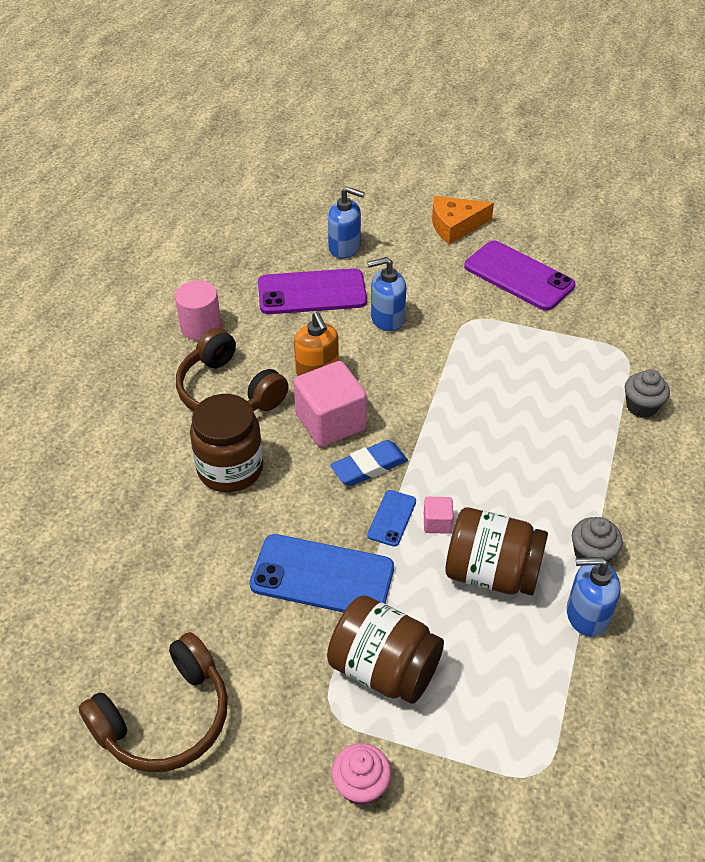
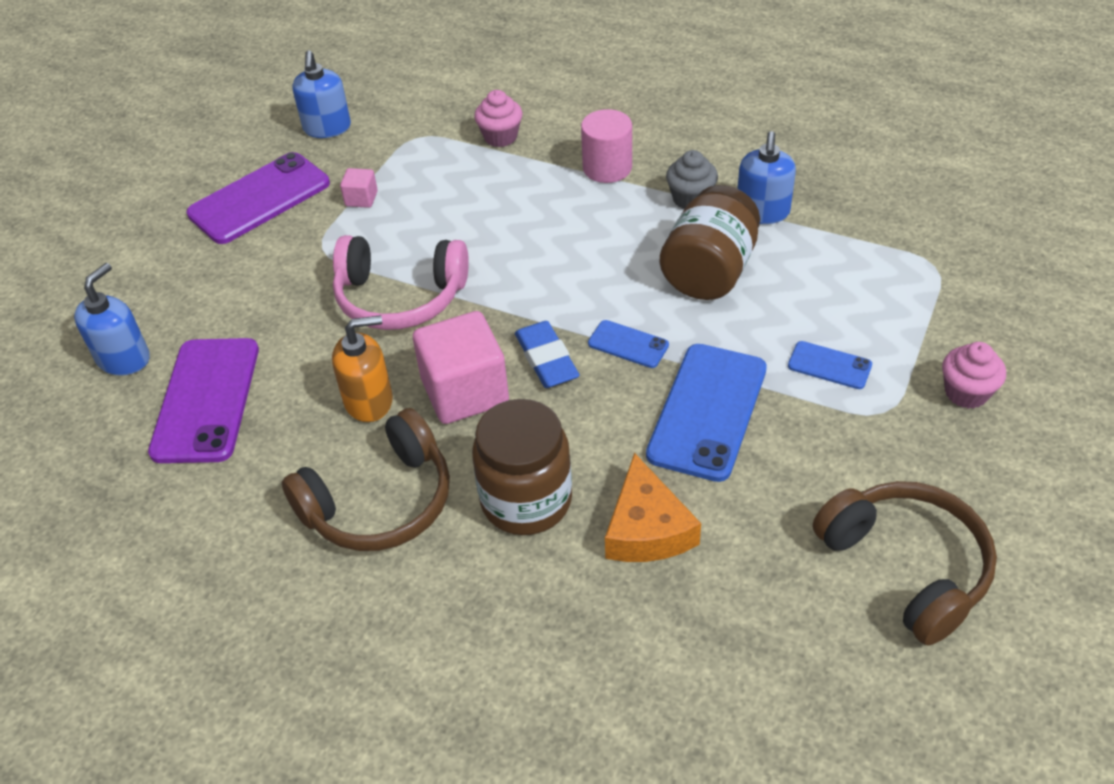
camera: 80 degrees left, 0 degrees up
(201, 327) = (230, 537): pink cylinder -> pink cylinder (607, 168)
(384, 668) = (829, 365): brown jar -> blue phone
(387, 318) = (291, 324): blue soap dispenser -> blue soap dispenser (327, 128)
(424, 372) = (400, 297): none -> pink headphones
(437, 523) = (639, 307): pink cube -> pink cube (361, 199)
(455, 226) = (134, 244): orange cheese -> orange cheese (647, 528)
(641, 406) = (500, 137): grey cupcake -> pink cupcake

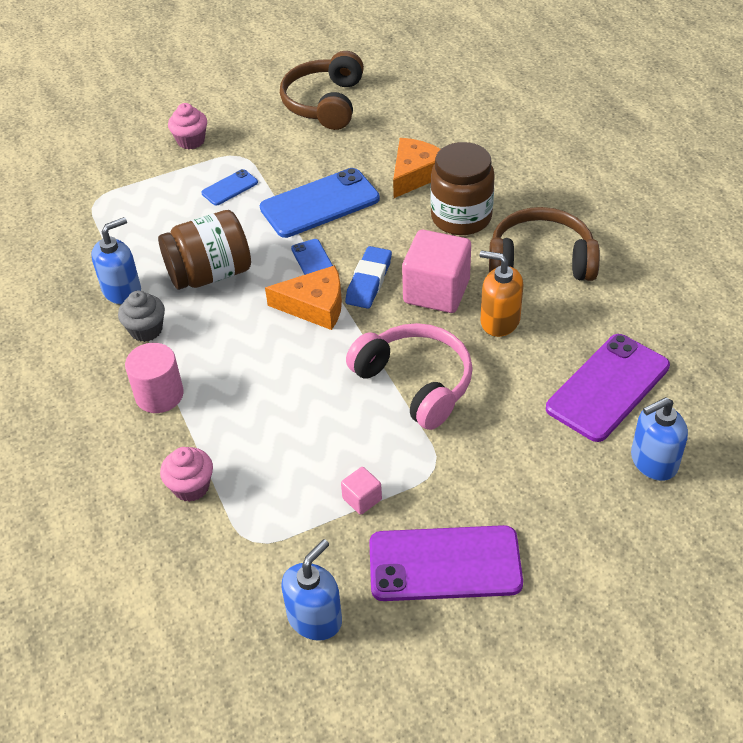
camera: 140 degrees left, 0 degrees up
(570, 305) = (315, 306): none -> orange cheese
(829, 365) = (229, 188): blue phone -> blue phone turned 75 degrees clockwise

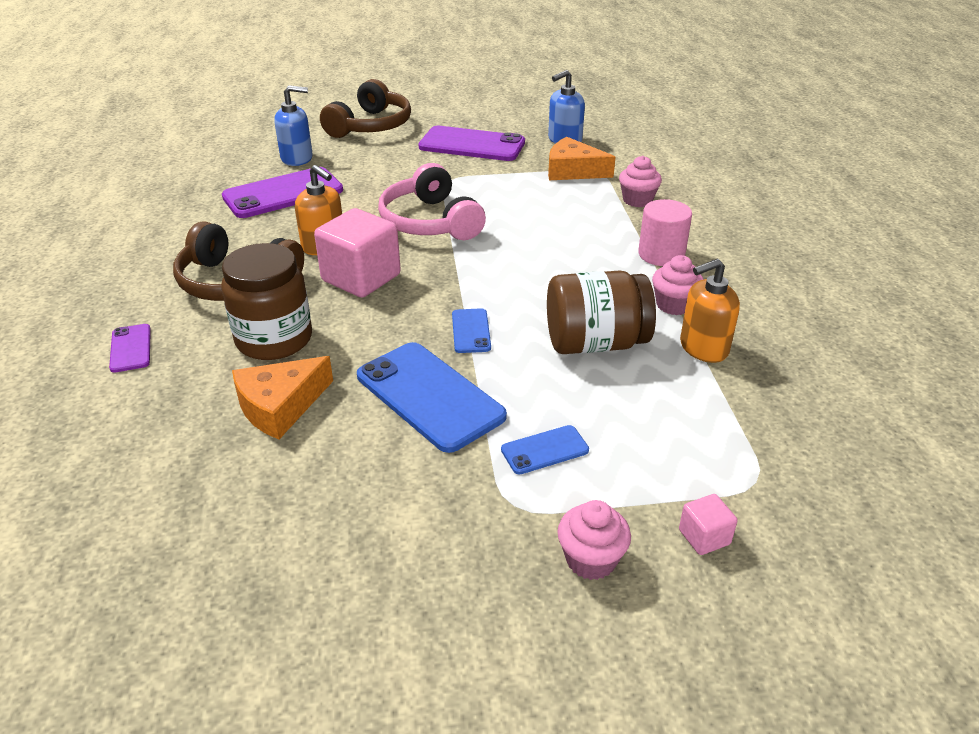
camera: 165 degrees left, 10 degrees down
(122, 291) = (703, 348): blue soap dispenser -> orange soap dispenser
(146, 330) = (674, 305): grey cupcake -> pink cupcake
(315, 306) = (489, 290): orange cheese -> orange cheese (573, 171)
(320, 203) = (429, 396): blue phone -> blue phone turned 60 degrees clockwise
(325, 103) = (324, 581): brown headphones -> brown headphones (370, 126)
(362, 499) = (510, 175): pink cube -> pink cube (704, 537)
(369, 281) = (422, 300): blue eraser -> none
(559, 186) = (131, 348): none -> purple phone

